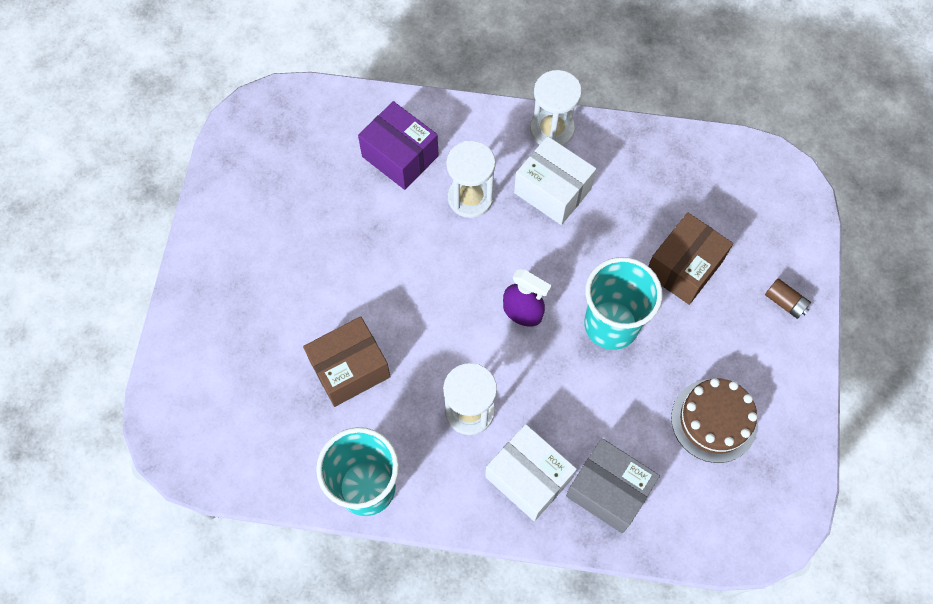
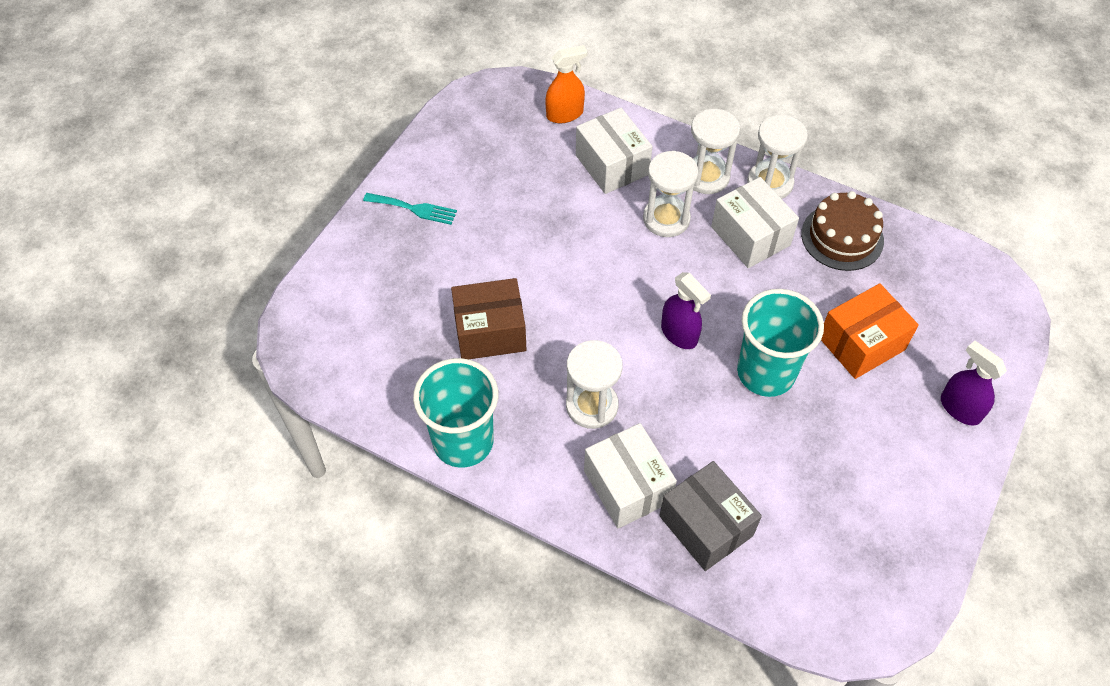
camera: 20 degrees right, 10 degrees down
(228, 264) = (414, 209): none -> turquoise fork
(335, 115) = (565, 114): none -> orange spray bottle
(400, 156) = (612, 165): purple box -> white box
(492, 141) = (706, 177): none -> white hourglass
(684, 267) = (861, 343): brown box -> orange box
(714, 420) = (843, 496): brown cake -> brown cake (842, 237)
(785, 302) = (960, 408): brown battery -> purple spray bottle

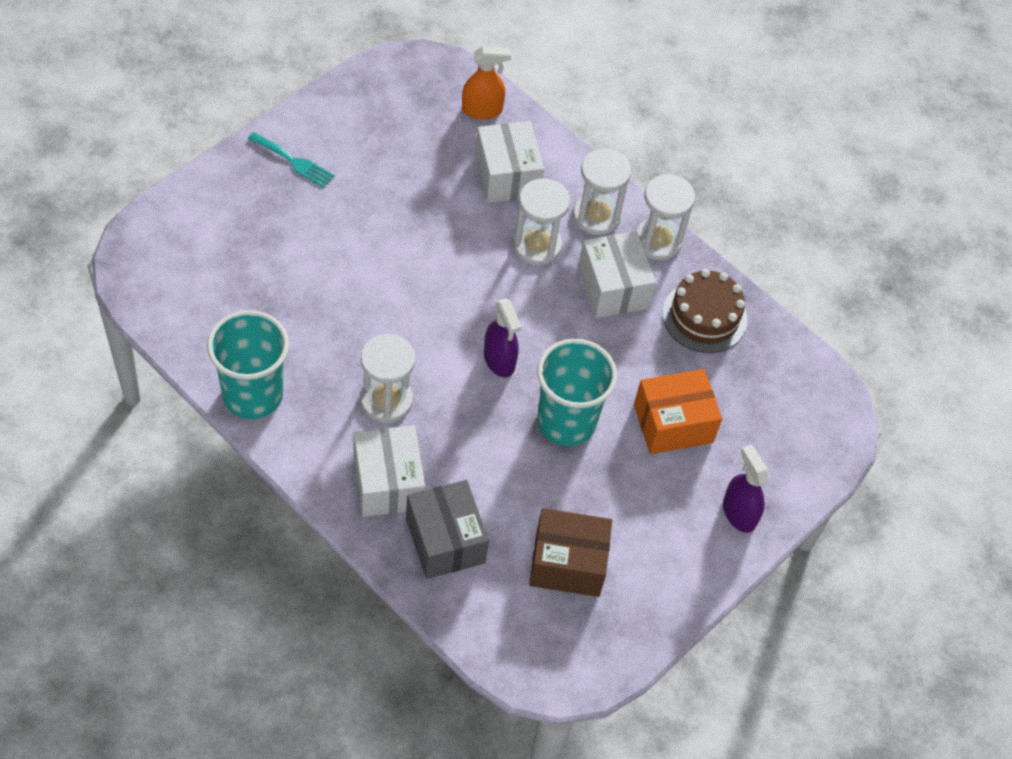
camera: 10 degrees right, 0 degrees up
(490, 332) = (319, 302): brown box -> brown box (567, 563)

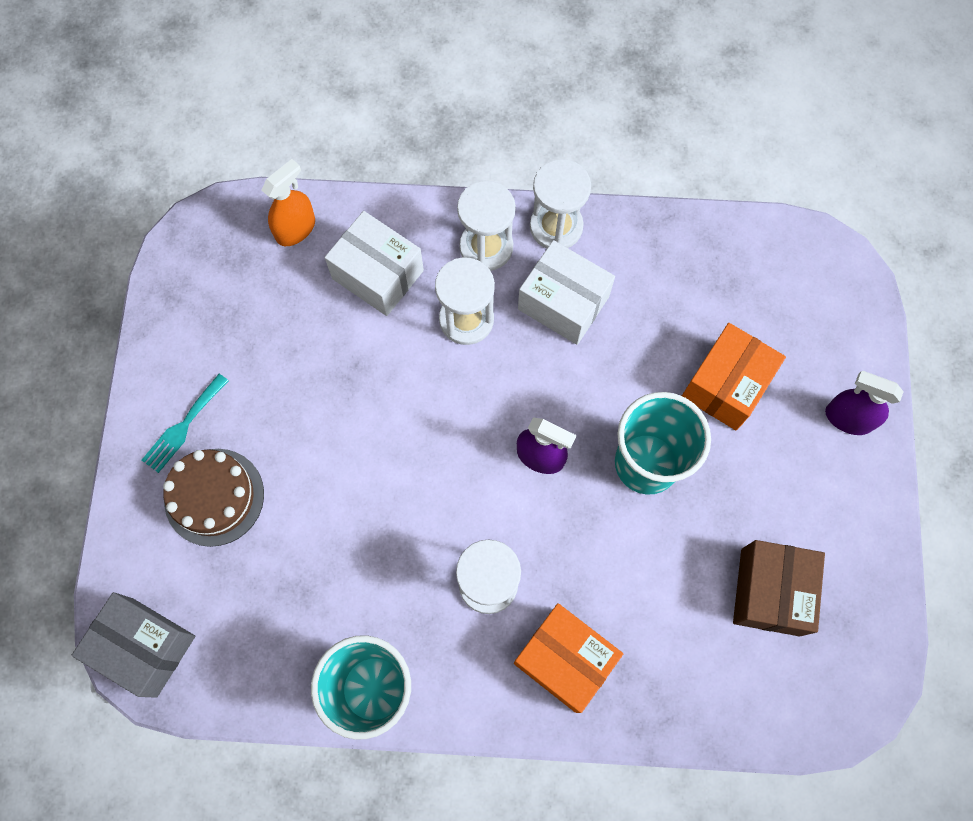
camera: 35 degrees left, 15 degrees up
(294, 162) = (183, 426): turquoise fork -> turquoise fork turned 135 degrees clockwise
(388, 483) = (564, 660): white box -> orange box
(445, 540) = (660, 667): grey box -> grey box (144, 647)
(567, 563) = (770, 592): brown box -> brown box turned 45 degrees counterclockwise
(704, 316) = (657, 264): brown cake -> brown cake (214, 497)

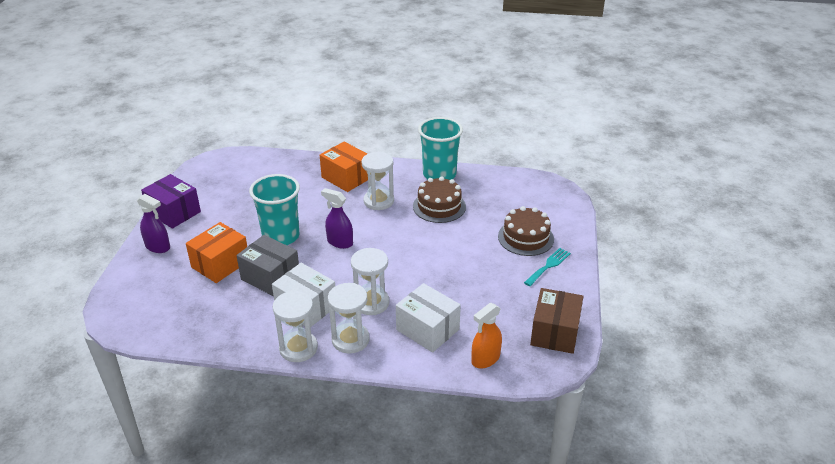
camera: 175 degrees left, 35 degrees down
(144, 647) = (553, 191): grey box -> grey box (270, 277)
(371, 577) = (439, 206): none -> brown cake
(770, 592) = (237, 191): brown box -> brown box (555, 332)
(863, 515) = (174, 212): none -> purple box

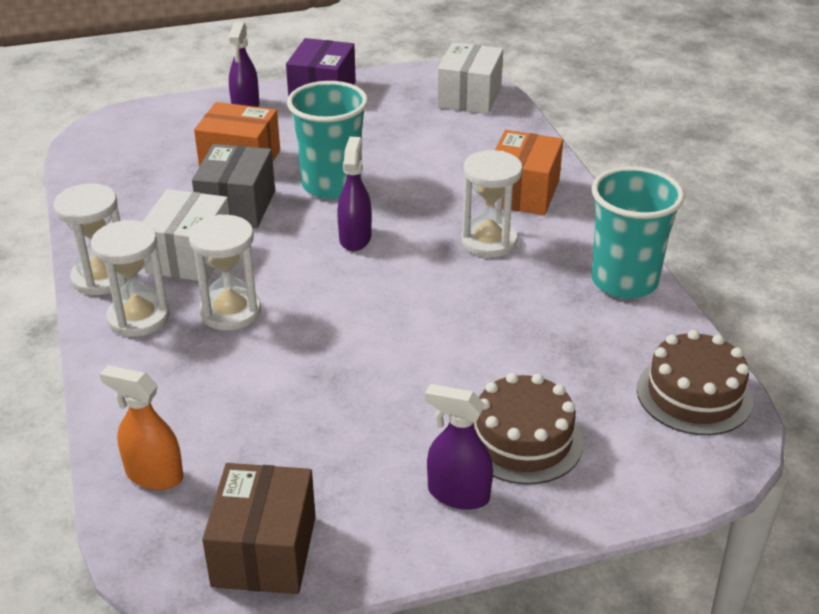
camera: 65 degrees right, 0 degrees up
(427, 329) = (197, 388): white box -> white box (469, 97)
(439, 206) = (529, 308): brown cake -> brown cake (694, 395)
(548, 266) = (458, 494): turquoise fork -> purple spray bottle
(555, 332) = (264, 551): brown box -> brown box turned 75 degrees counterclockwise

